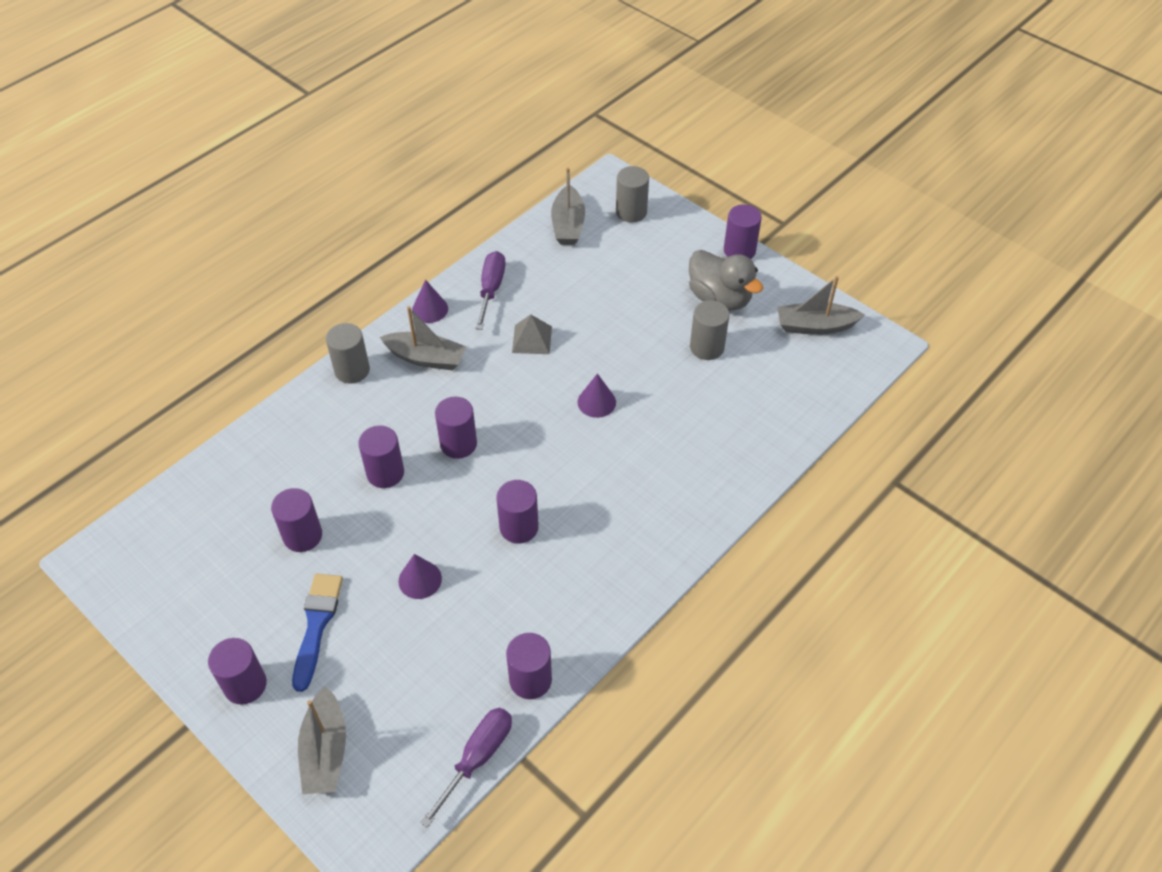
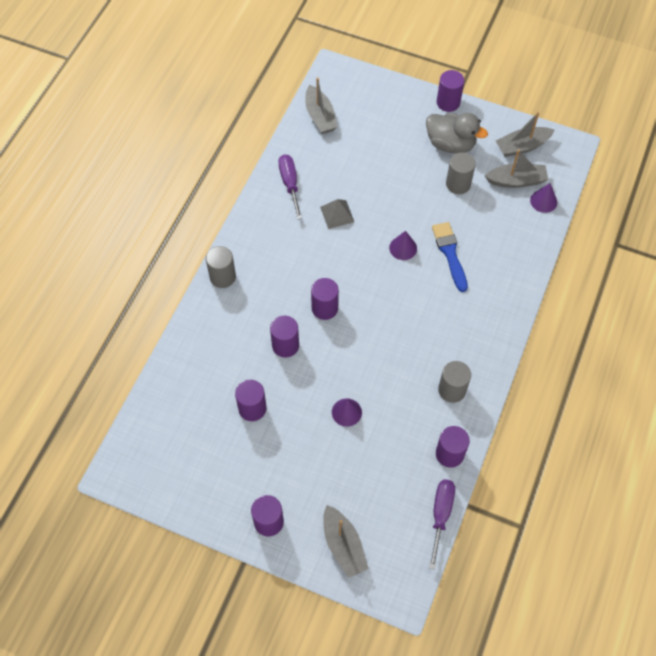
camera: 20 degrees left, 10 degrees up
(317, 625) = (294, 466): blue brush -> blue brush (450, 253)
(426, 358) = (270, 251): grey boat -> grey boat (516, 181)
(430, 309) = (254, 213): purple cone -> purple cone (543, 201)
(519, 527) = (393, 354): purple cylinder -> none
(631, 212) = (360, 93): grey cylinder -> grey cylinder (452, 390)

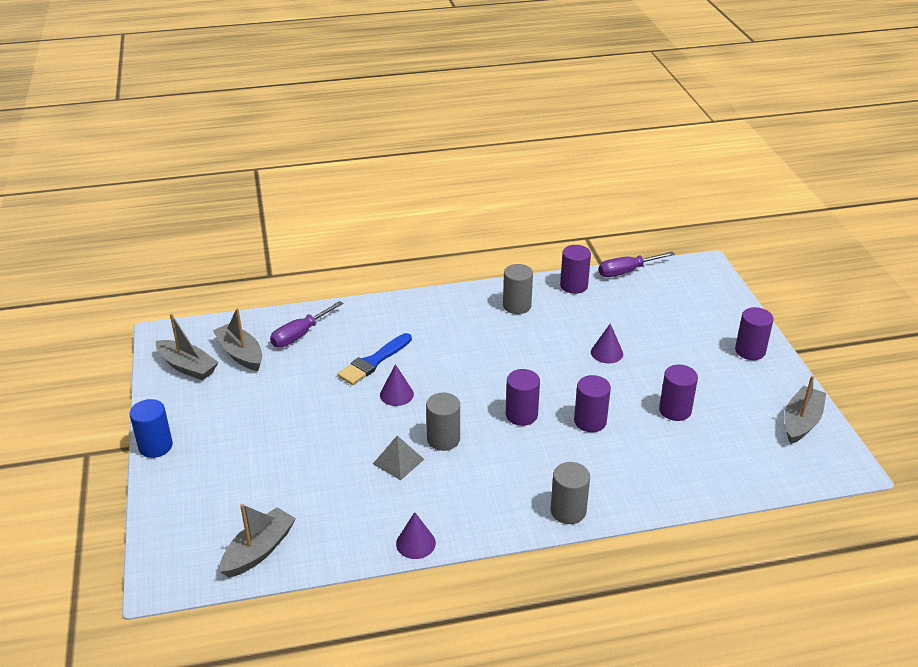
camera: 125 degrees left, 25 degrees down
(290, 184) = (391, 522): purple screwdriver -> purple screwdriver (300, 334)
(343, 545) = (712, 306): grey boat -> grey boat (801, 422)
(448, 102) = (155, 446): purple cylinder -> blue cylinder
(450, 144) = (222, 418): grey duck -> none
(458, 184) = (278, 390): grey cylinder -> grey cylinder (443, 439)
(543, 201) = (254, 328): purple cone -> purple cone (415, 543)

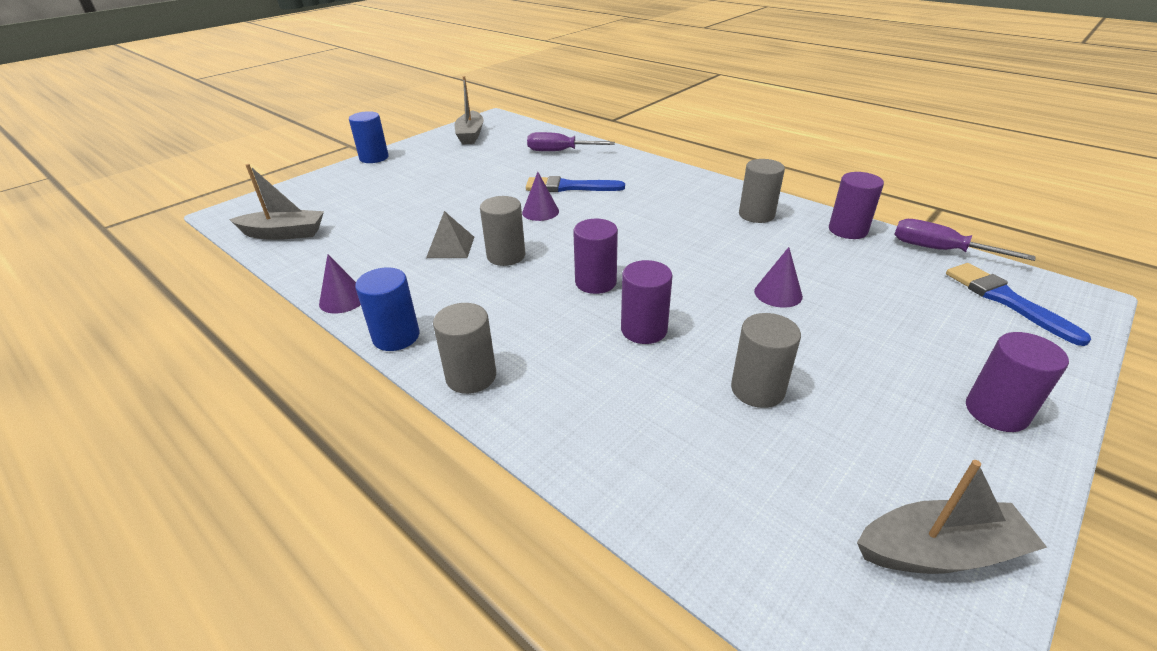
camera: 55 degrees right, 0 degrees up
(240, 354) = (507, 143): grey boat -> none
(493, 530) = (396, 336): none -> blue cylinder
(675, 410) = (757, 389): purple cylinder -> grey cylinder
(686, 286) = (1006, 300): none -> blue brush

